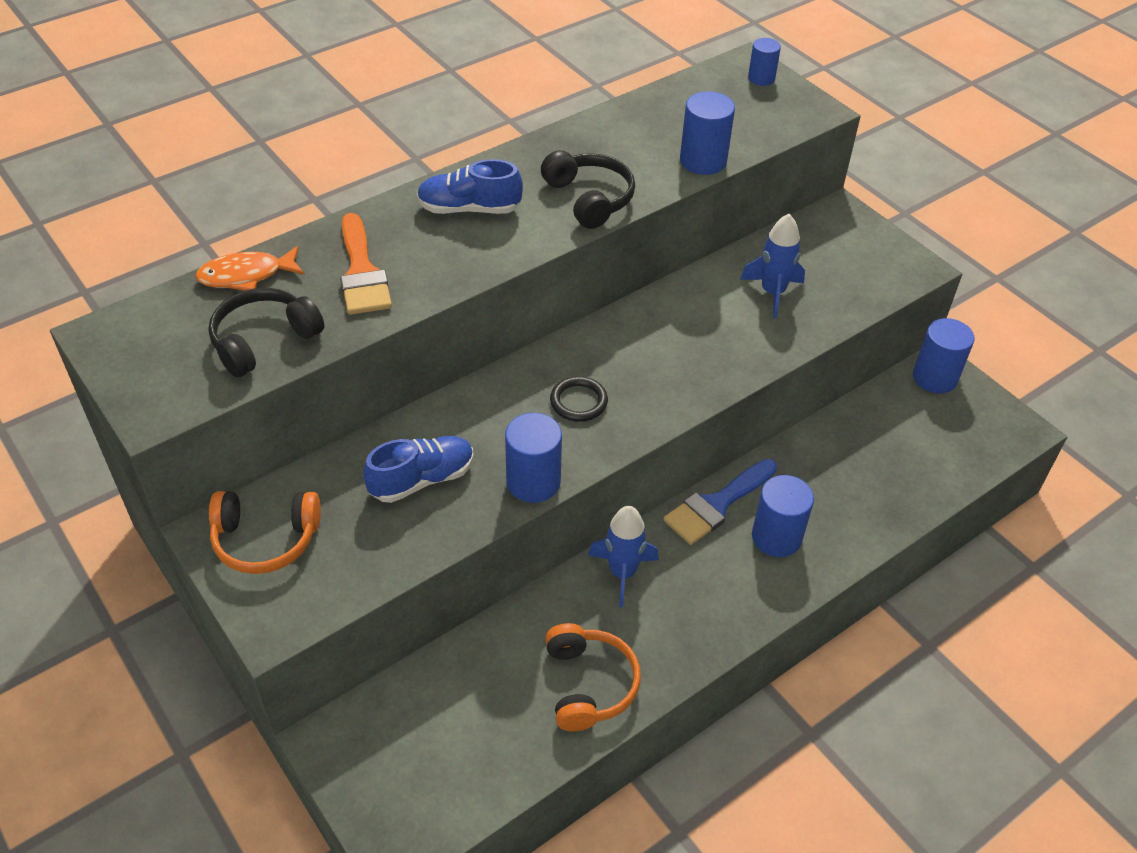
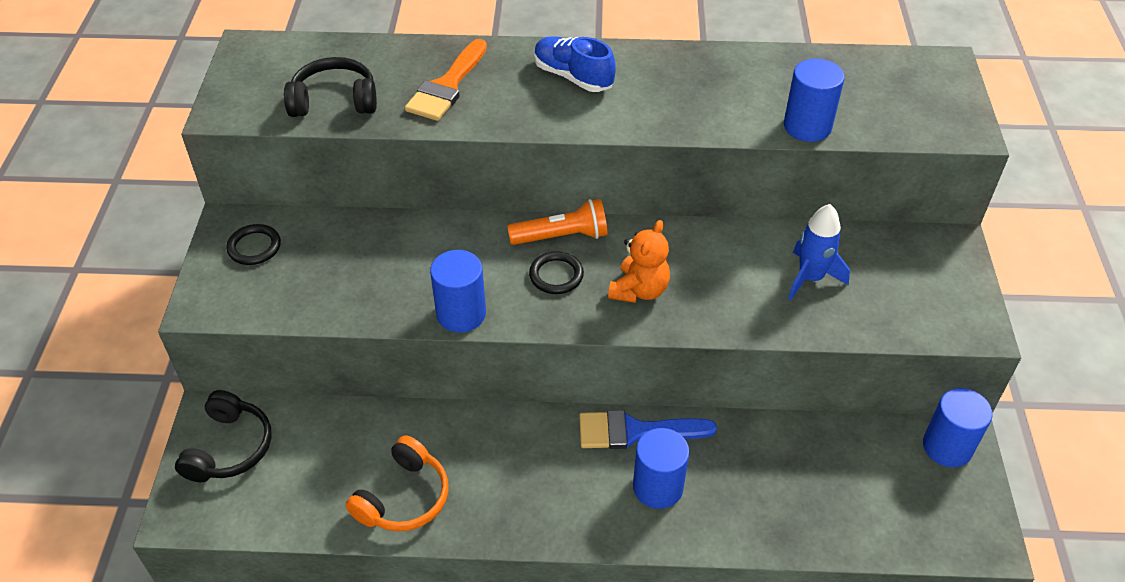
camera: 40 degrees right, 0 degrees up
(246, 275) = (371, 51): orange fish -> none
(266, 539) = (254, 247): orange headphones -> black ring
(422, 479) = (389, 266): blue shoe -> none
(548, 366) = (561, 236): none -> orange flashlight
(589, 199) = (674, 112): black headphones -> black headphones (229, 448)
(622, 573) = (509, 435): blue rocket -> none
(658, 375) = (639, 290): none -> orange teddy bear
(761, 78) = (944, 82): blue cylinder -> none

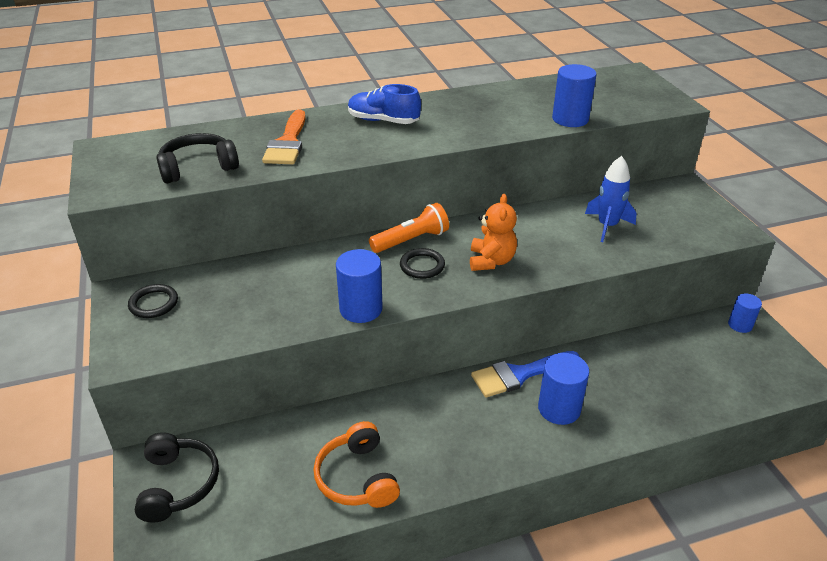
camera: 20 degrees left, 10 degrees down
(403, 497) = (357, 477): orange headphones -> orange headphones turned 150 degrees clockwise
(947, 447) = (740, 325): blue cylinder -> blue cylinder, size x0.62

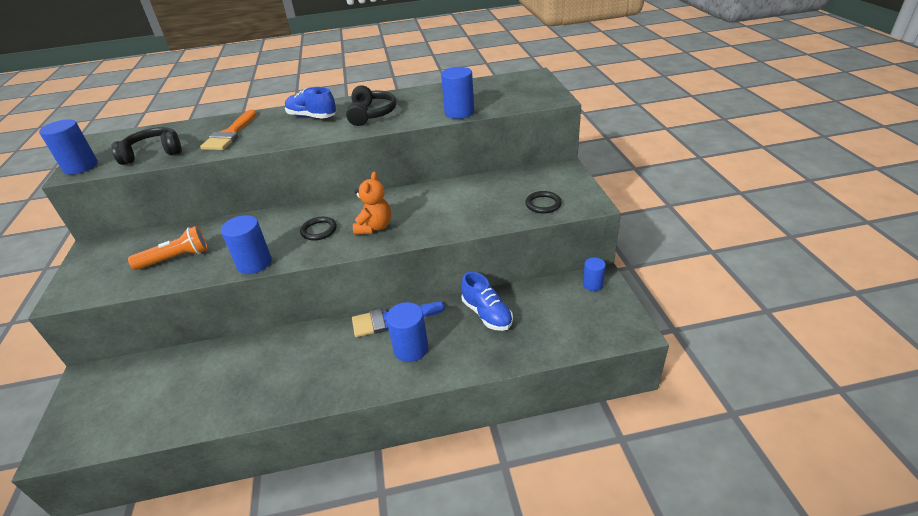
camera: 10 degrees right, 0 degrees up
(106, 185) = (81, 166): none -> blue cylinder
(153, 303) = (108, 256): black ring -> black ring (543, 204)
(177, 484) = (97, 395): black headphones -> black headphones (371, 114)
(357, 477) = (229, 396): orange headphones -> none
(411, 240) = (321, 211): orange flashlight -> orange flashlight (176, 258)
(607, 226) = (482, 200): blue rocket -> none
(632, 364) = (487, 314): none -> blue shoe

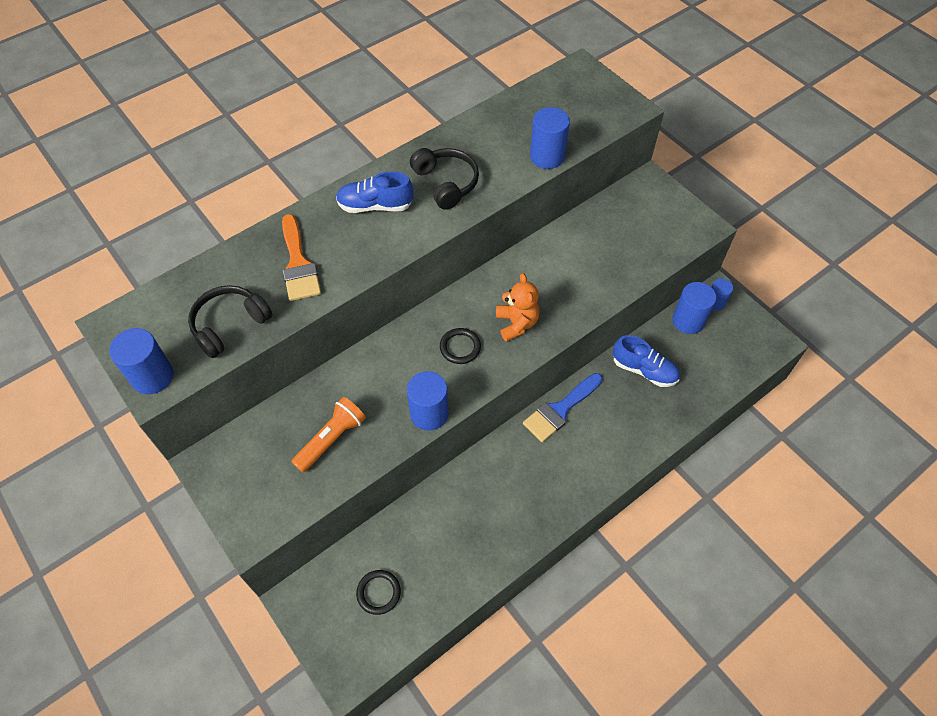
camera: 30 degrees left, 20 degrees up
(411, 348) = (602, 433): blue cylinder -> blue cylinder (688, 321)
(543, 204) = (661, 239): black ring -> black ring (378, 593)

